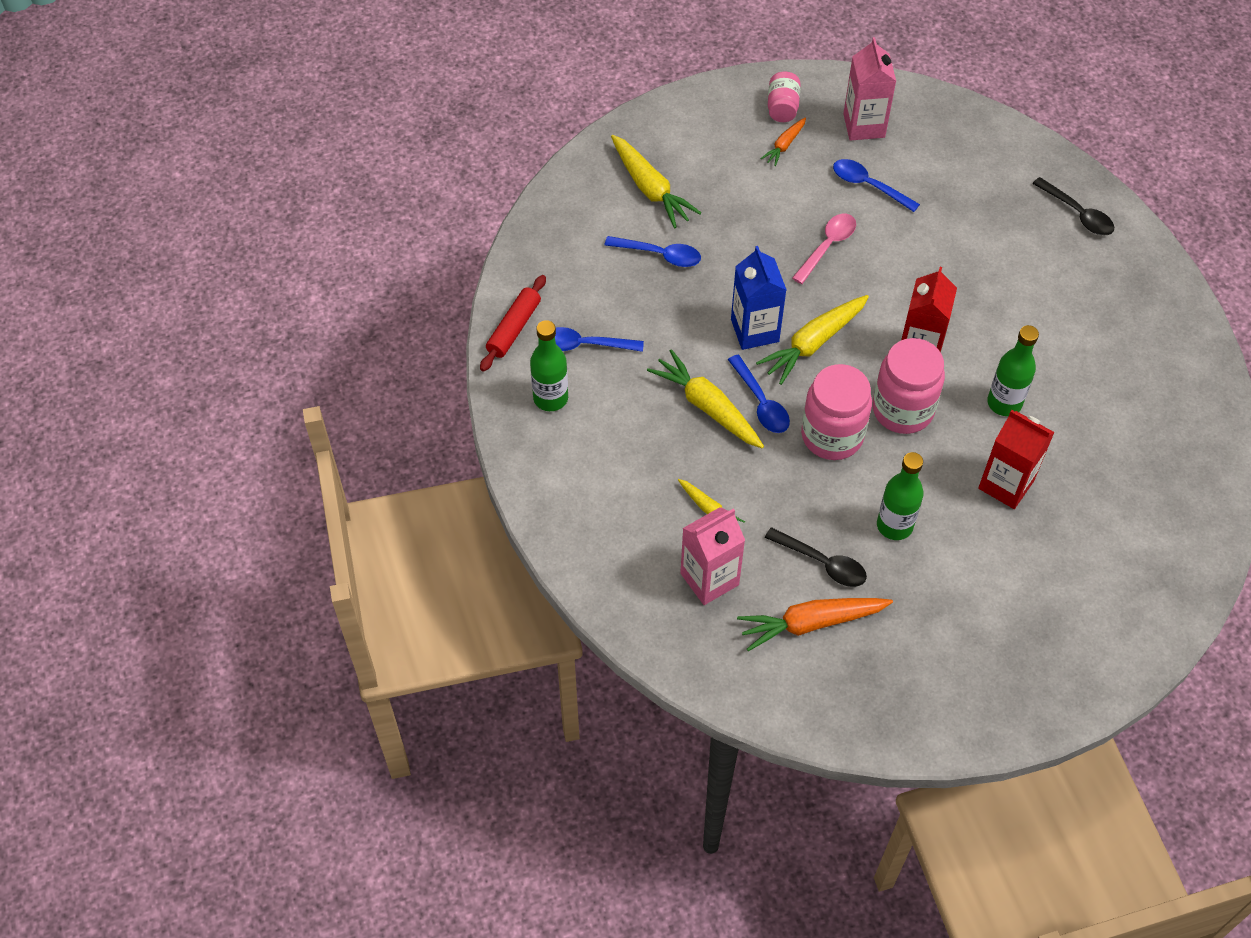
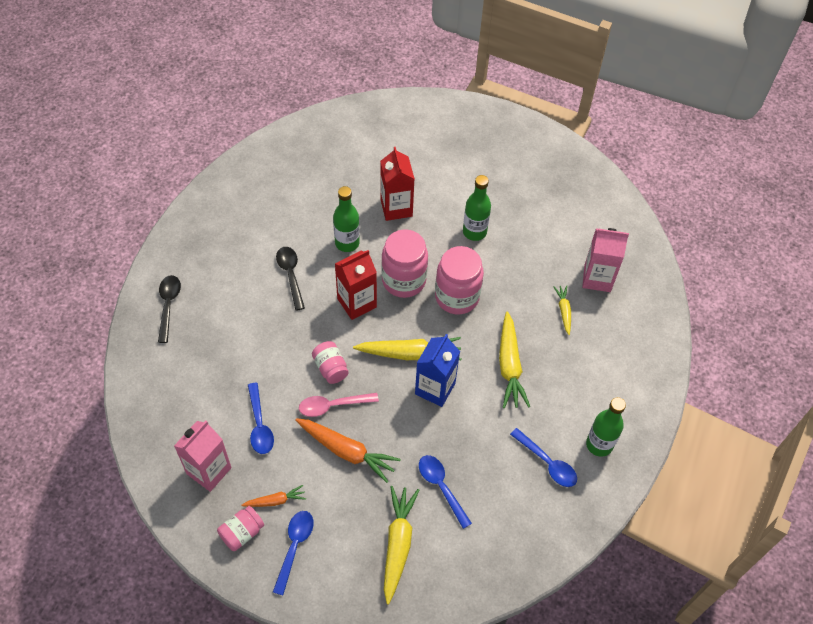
camera: 140 degrees left, 0 degrees up
(514, 328) = (583, 512): red rolling pin -> none
(761, 402) = (476, 344): blue spoon -> blue spoon (294, 547)
(811, 623) = (565, 222): orange carrot -> orange carrot (347, 451)
(822, 563) = (530, 243): black spoon -> black spoon (290, 275)
(868, 274) = (330, 368): none -> pink jar

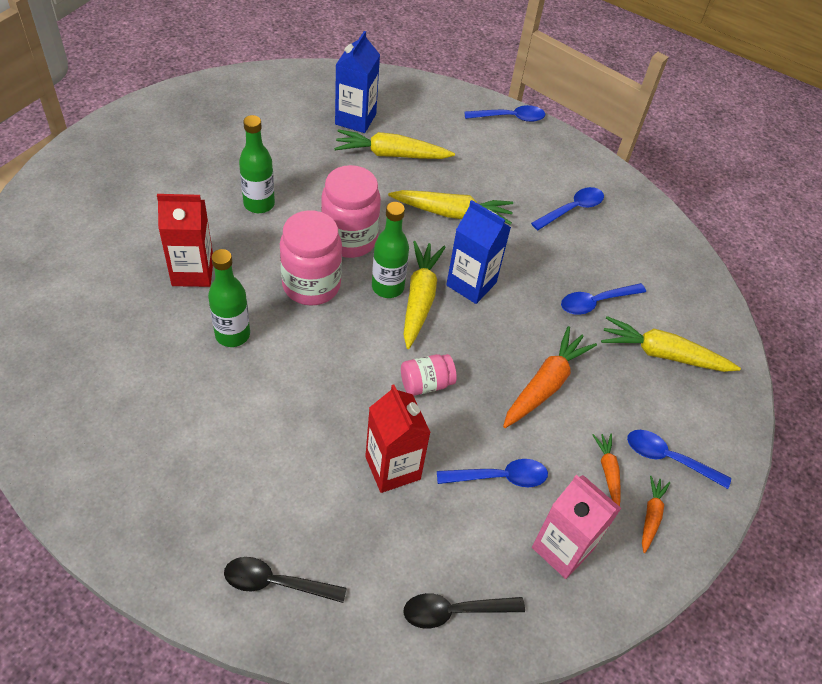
camera: 85 degrees left, 5 degrees down
(242, 533) = (651, 516): pink jar -> orange carrot
(290, 275) = (266, 409): black spoon -> black spoon (454, 611)
(333, 405) = (481, 389): pink spoon -> none
(357, 303) = (333, 339): red carton -> red carton (392, 468)
(563, 311) = (391, 154): yellow carrot -> yellow carrot, size x1.84
(597, 278) = (355, 119): pink carton -> blue carton
(599, 444) = (554, 166): green bottle -> green bottle (387, 287)
(652, 401) = (510, 117): none -> blue spoon

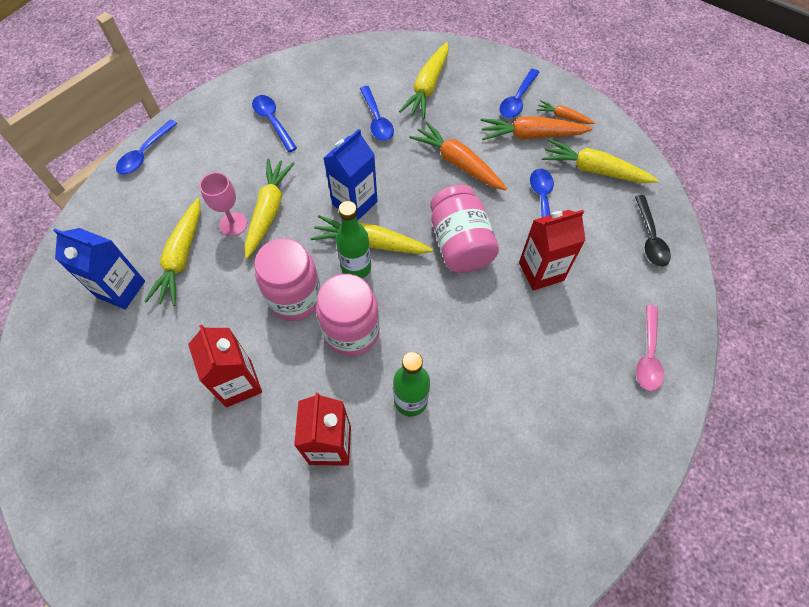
camera: 80 degrees left, 10 degrees up
(259, 204) = (238, 383): green bottle -> red carton
(276, 583) = (648, 355): black spoon -> pink spoon
(426, 384) = (460, 243): pink jar -> pink jar, size x1.79
(433, 187) = (233, 224): none -> pink goblet
(510, 117) = (145, 153): blue spoon -> blue spoon turned 150 degrees counterclockwise
(562, 548) = (594, 170): pink carton -> yellow carrot
(608, 472) = (531, 135): orange carrot -> orange carrot, size x1.84

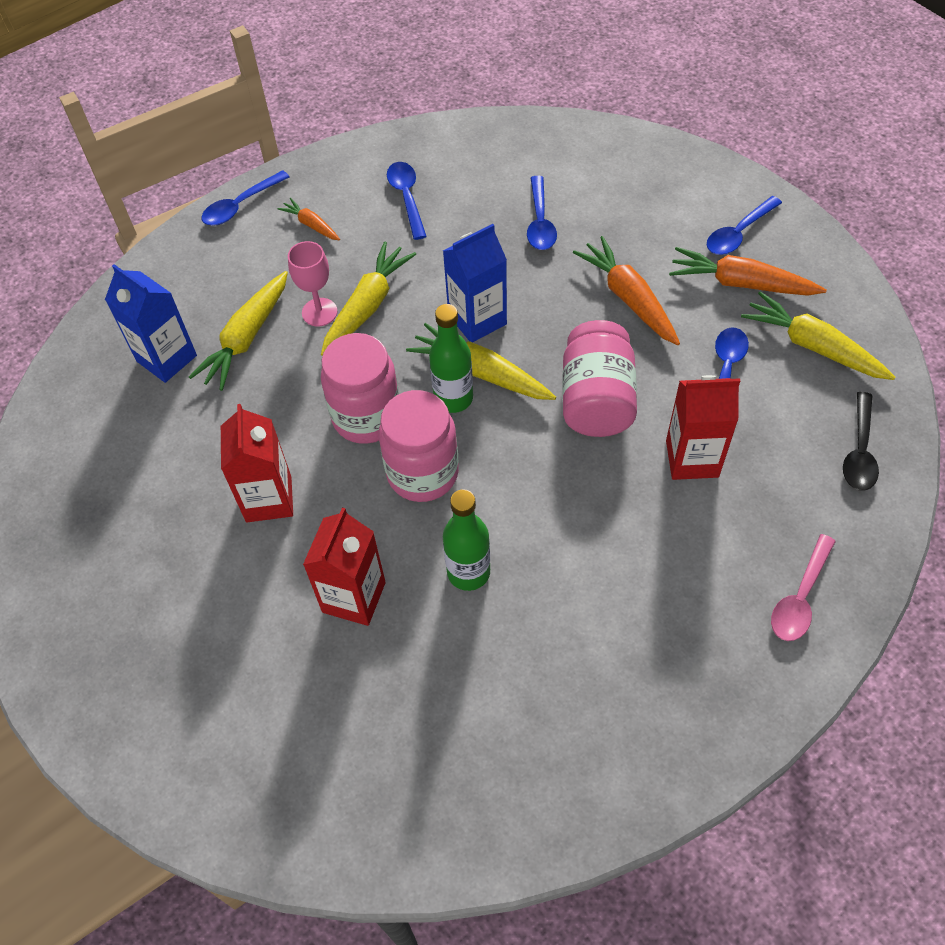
camera: 20 degrees right, 5 degrees down
(427, 87) = (621, 193): yellow carrot -> none
(563, 117) = (794, 268): orange carrot -> orange carrot (311, 225)

